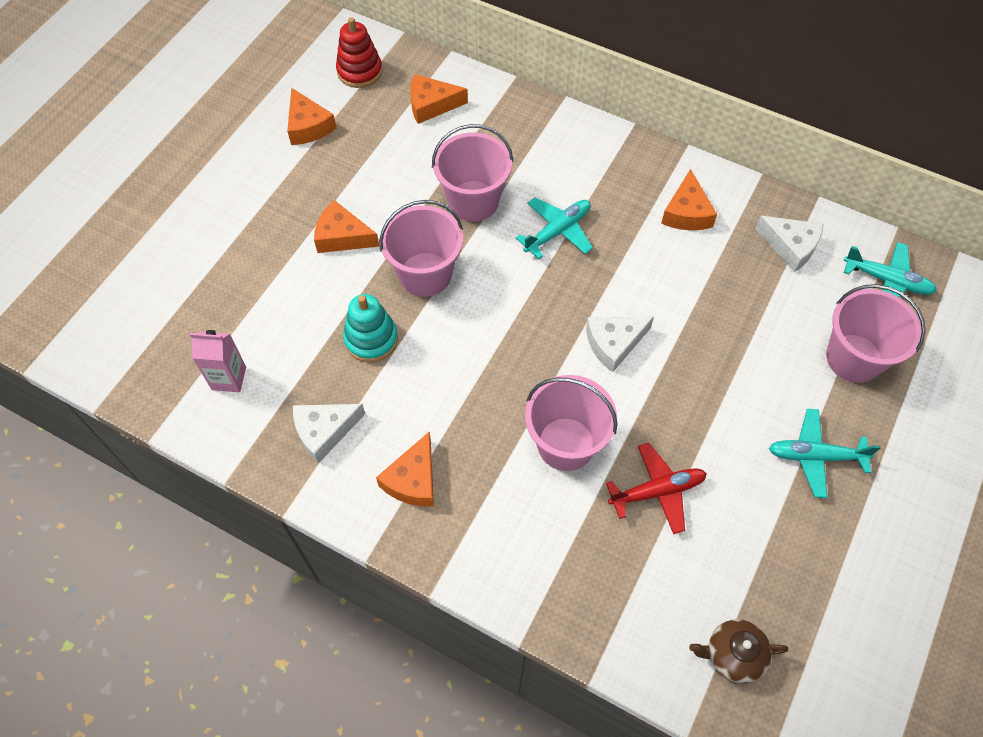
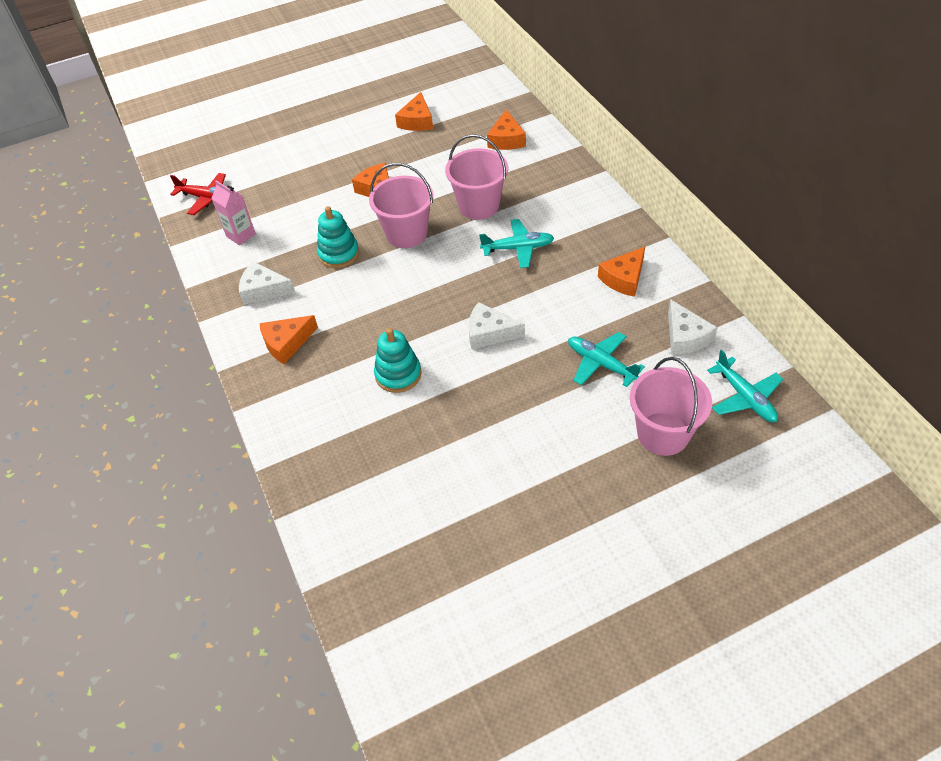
camera: 40 degrees right, 10 degrees down
(359, 71) = (478, 103): red stacking toy -> none
(431, 105) = (506, 139): orange cheese -> orange cheese turned 120 degrees counterclockwise
(566, 444) = (398, 374): pink bucket -> turquoise stacking toy
(657, 491) = (430, 436): red plane -> red plane (207, 198)
(733, 654) = (382, 564): brown teapot -> none
(815, 456) = (566, 479): turquoise plane -> turquoise plane (601, 364)

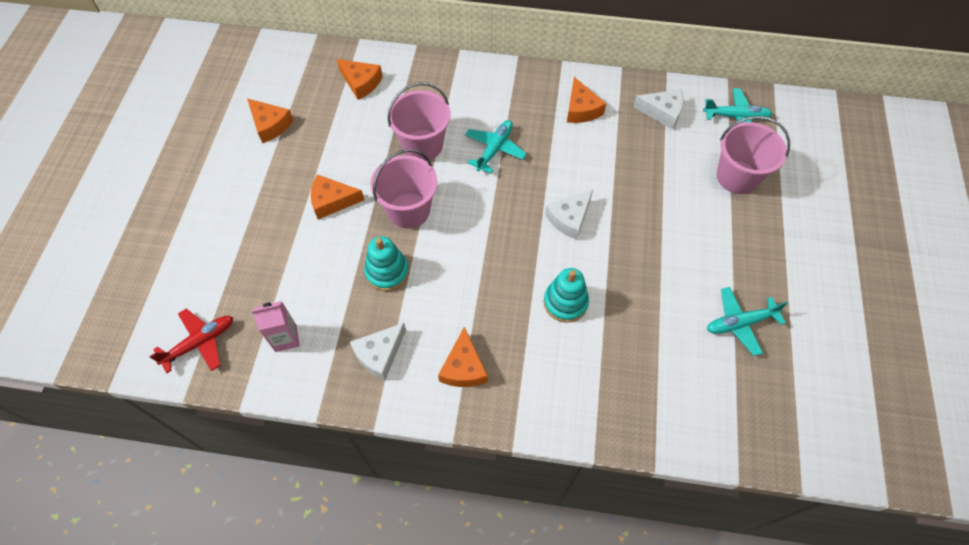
camera: 60 degrees left, 10 degrees up
(601, 364) = (651, 171): turquoise plane -> turquoise plane (740, 323)

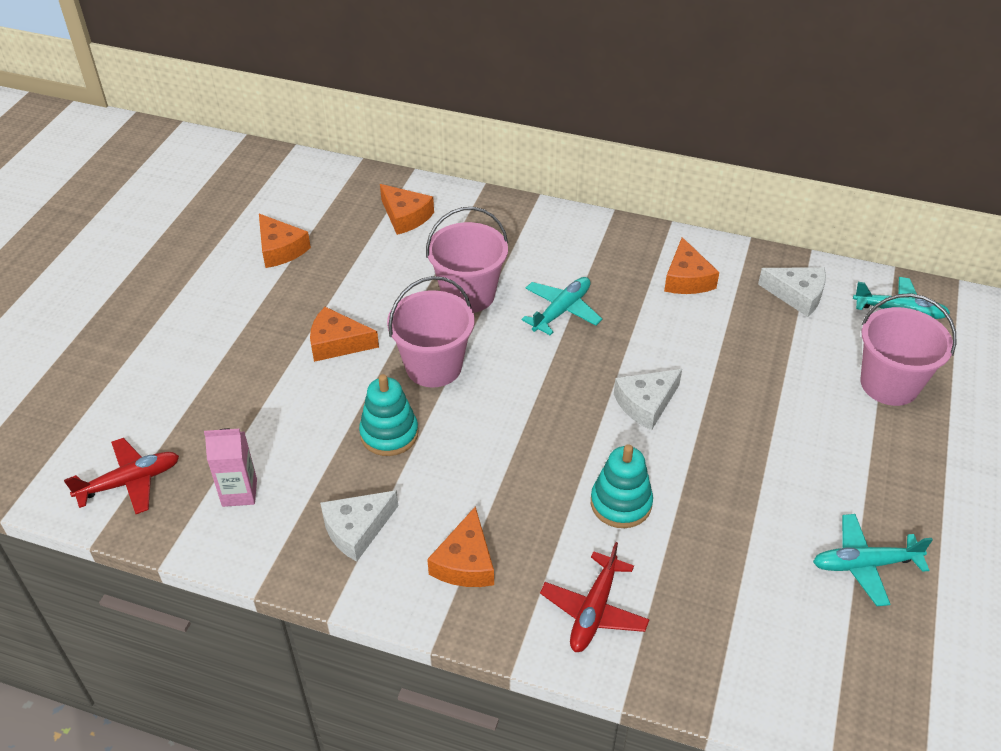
camera: 10 degrees right, 15 degrees down
(561, 390) = (594, 611): none -> red plane

